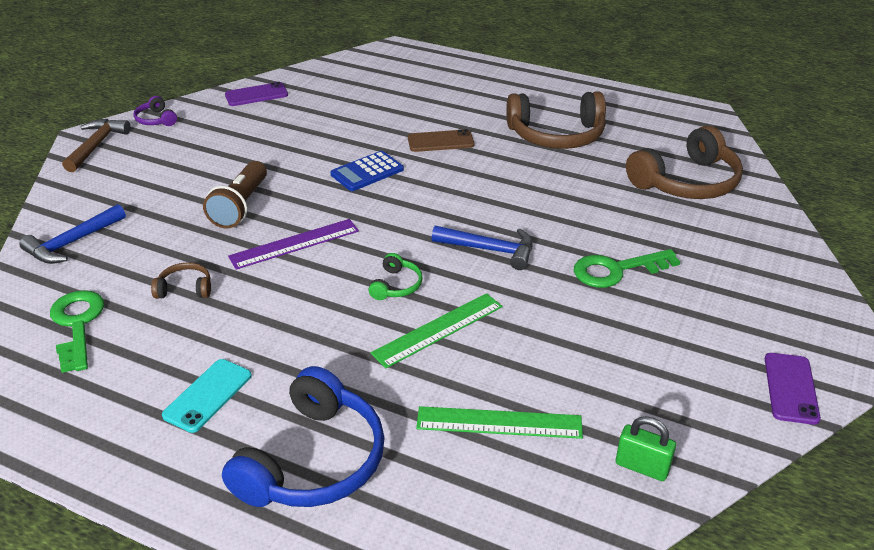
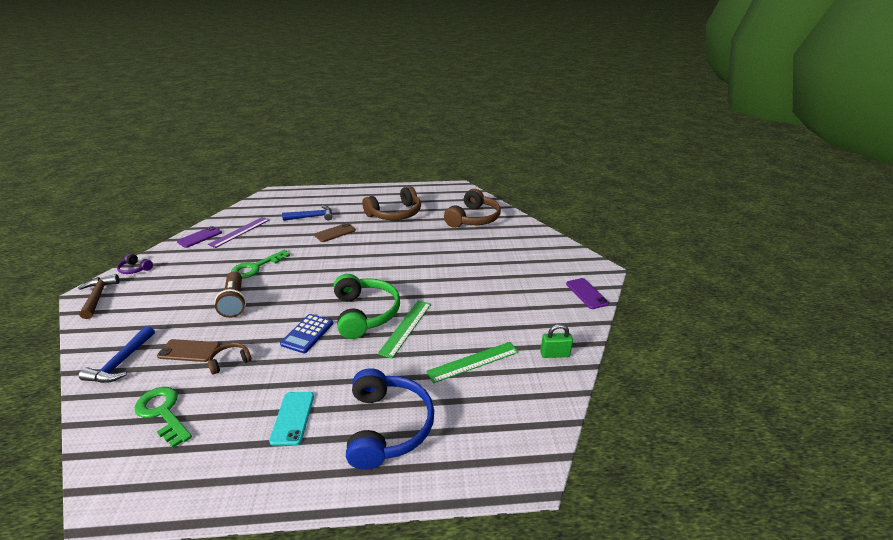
camera: 30 degrees left, 5 degrees down
(149, 256) = (189, 351): none -> brown phone
(294, 244) = (286, 311): purple ruler -> purple ruler (240, 232)
(367, 172) = (303, 260): blue calculator -> blue calculator (307, 333)
(396, 285) = (365, 313): green headphones -> green headphones, size x2.21
(490, 250) = (403, 278): blue hammer -> blue hammer (312, 217)
(616, 270) = (473, 268): green key -> green key (256, 267)

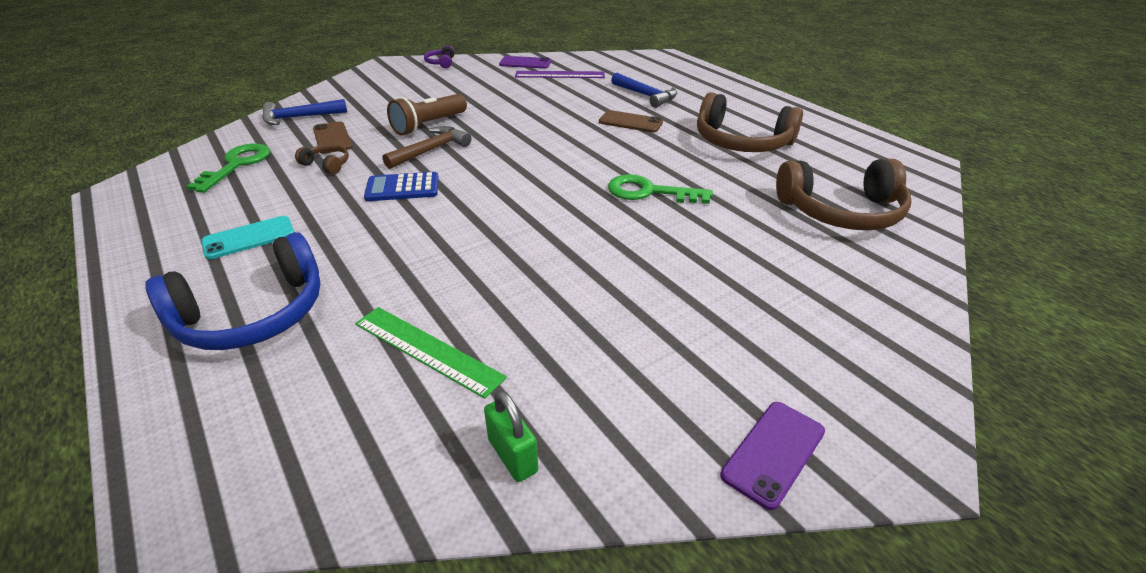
camera: 60 degrees right, 5 degrees up
(98, 297) = (386, 69): brown hammer -> brown hammer (431, 150)
(256, 267) = (502, 109): green key -> green key (649, 192)
(365, 313) = (474, 210): green headphones -> none
(406, 327) = (467, 254): green ruler -> none

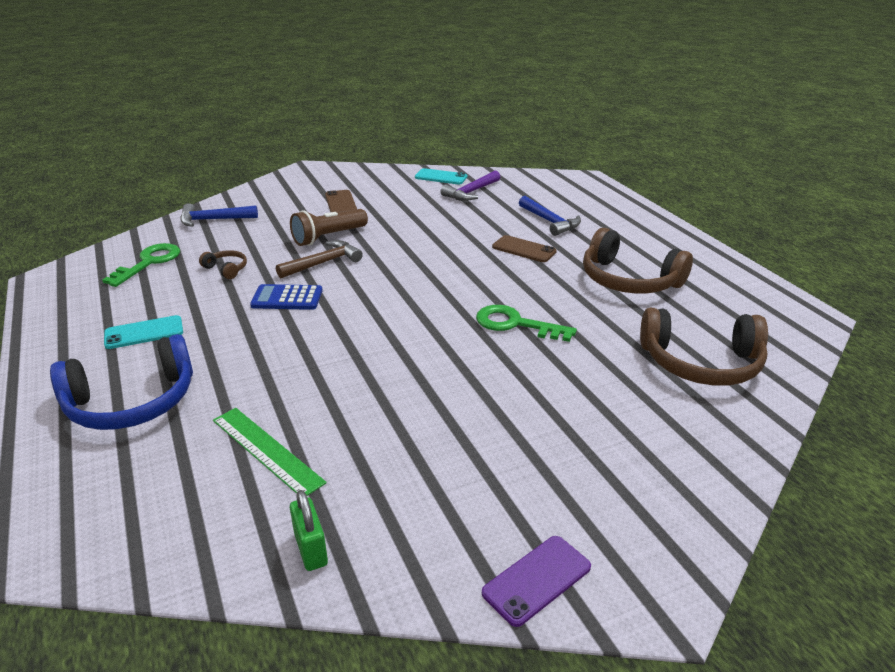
camera: 10 degrees right, 5 degrees down
(332, 138) = (238, 243): brown phone -> brown phone (341, 203)
(441, 63) = (359, 171): purple headphones -> none
(525, 63) = (441, 177): purple phone -> turquoise phone
(560, 75) = (471, 192): purple ruler -> purple hammer

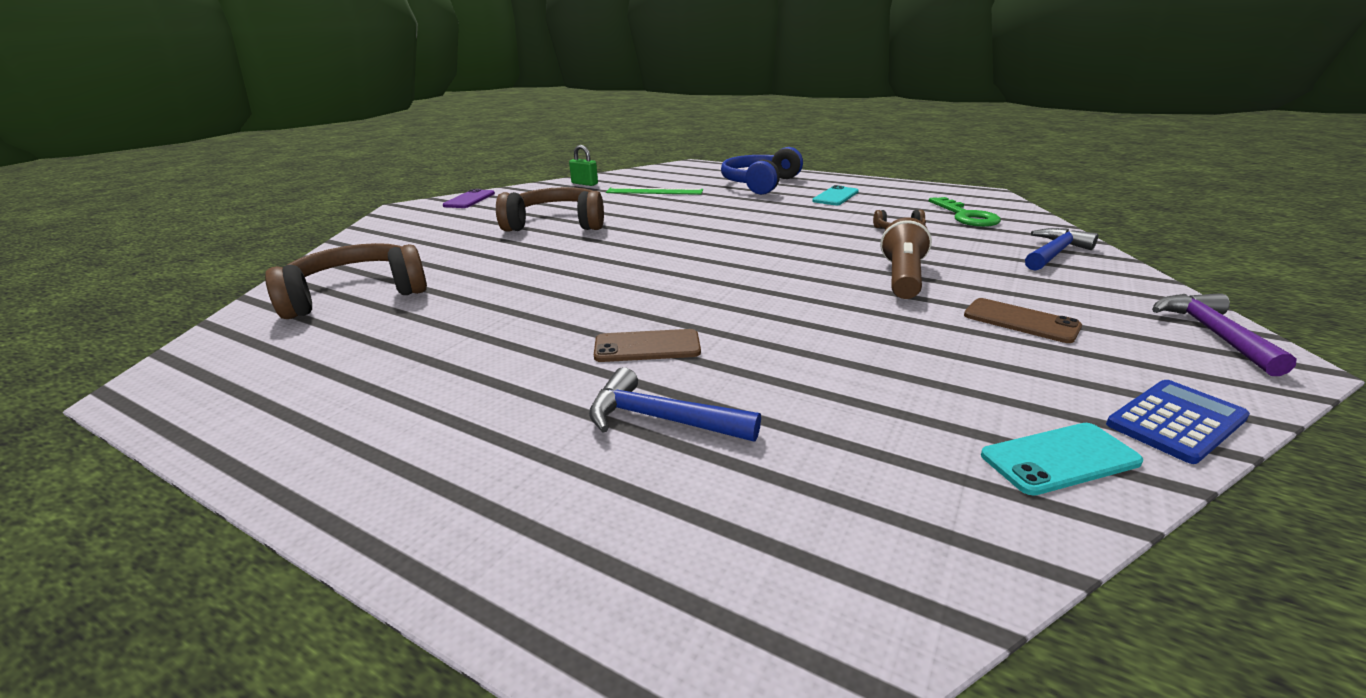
camera: 145 degrees right, 5 degrees down
(287, 298) = (799, 231): blue calculator -> blue calculator (1176, 421)
(323, 263) = (839, 257): brown hammer -> none
(471, 192) = (912, 436): purple hammer -> purple hammer (1213, 334)
(515, 324) = (570, 271): green key -> none
(628, 280) = (455, 353): brown headphones -> brown headphones (557, 224)

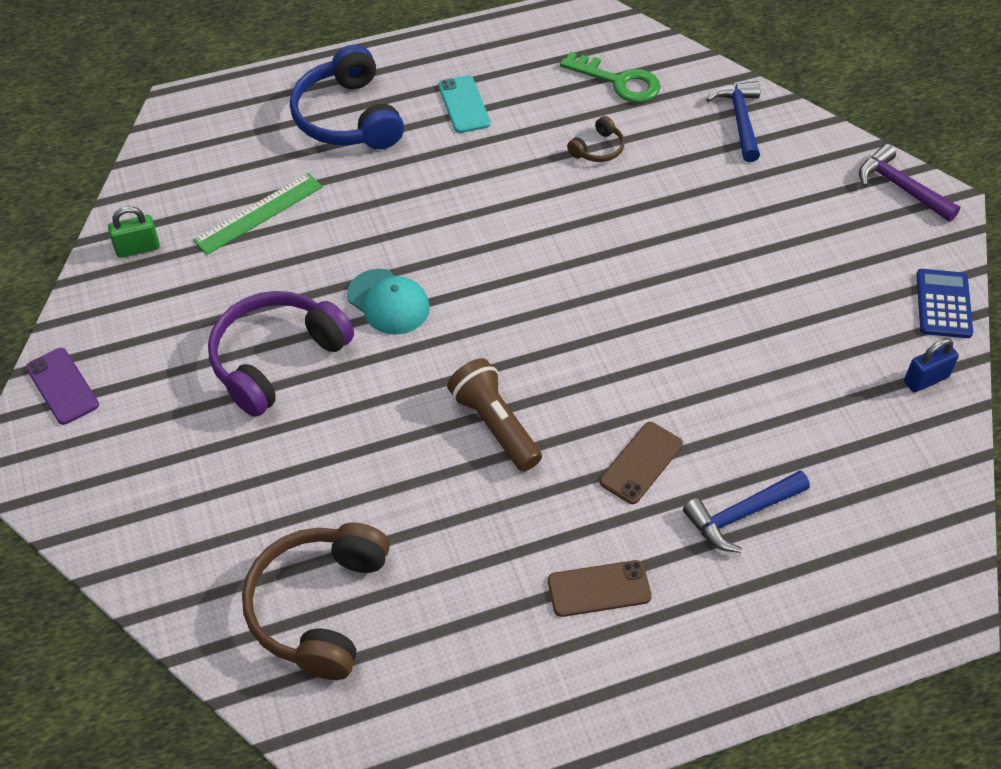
camera: 50 degrees left, 25 degrees up
(557, 224) = (276, 359): brown headphones -> purple headphones
(649, 229) = (388, 302): none -> turquoise cap
(902, 278) = (685, 238): brown flashlight -> brown flashlight (495, 425)
(1020, 321) = (804, 248): brown phone -> brown phone (599, 589)
(1059, 458) = (926, 379): turquoise phone -> blue padlock

